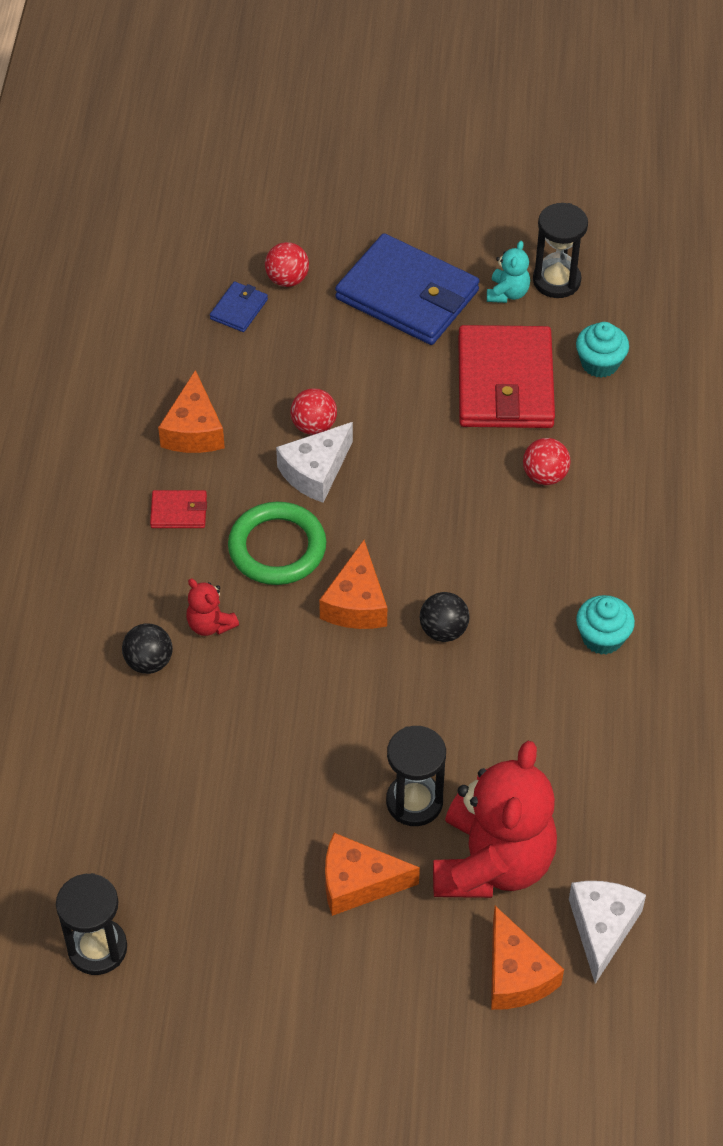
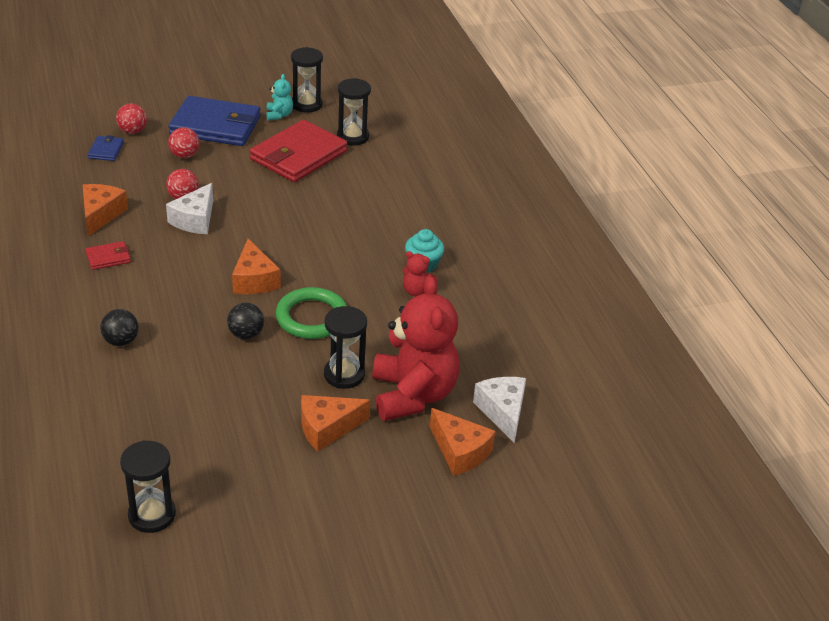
camera: 25 degrees left, 15 degrees down
(194, 430) = (101, 214): orange cheese -> orange cheese turned 150 degrees counterclockwise
(210, 624) = (157, 312): red teddy bear -> red teddy bear (416, 291)
(277, 548) = (186, 263): green ring -> green ring (312, 317)
(443, 630) = (319, 282): black ball -> black ball (246, 334)
(505, 382) = (298, 155): red wallet -> red wallet turned 60 degrees clockwise
(545, 475) = (346, 194): red ball -> red ball (184, 155)
(600, 363) = (352, 137): turquoise cupcake -> black hourglass

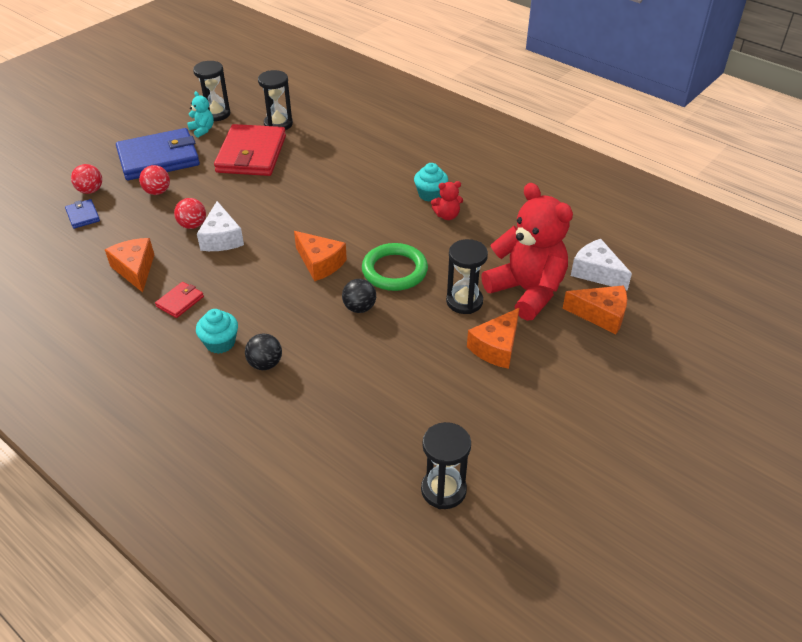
camera: 30 degrees left, 5 degrees up
(104, 306) = (220, 343): none -> turquoise cupcake

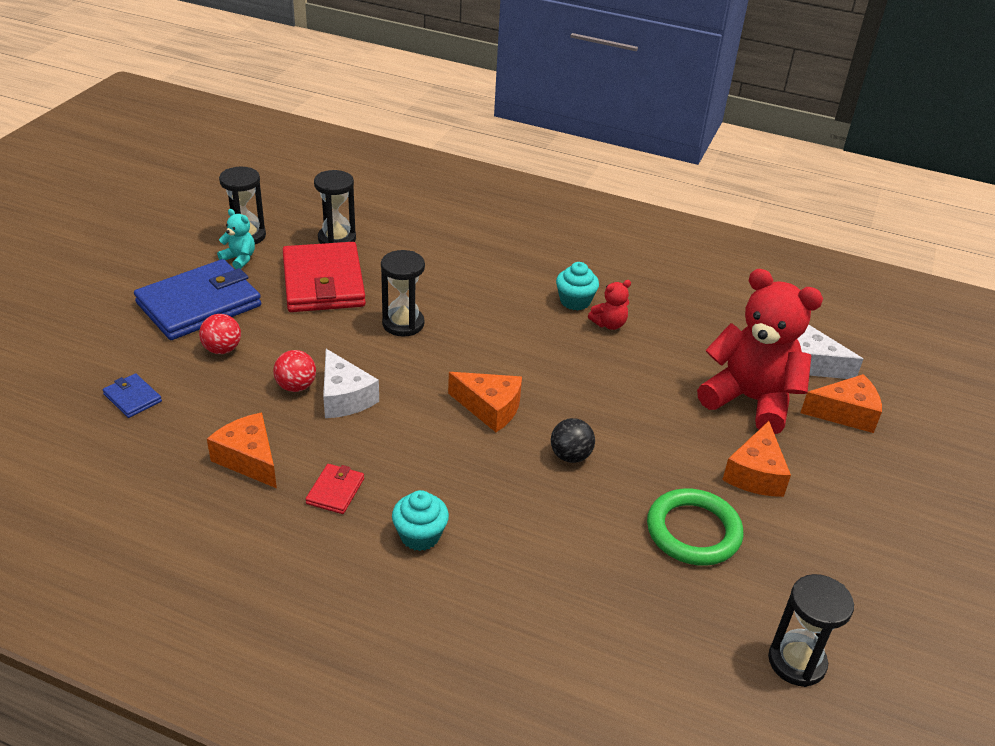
camera: 20 degrees left, 5 degrees down
(90, 190) = (125, 362): red ball -> none
(265, 364) = (494, 551): black ball -> none
(394, 270) = (586, 402): green ring -> green ring (693, 531)
(464, 301) = (688, 425): black hourglass -> black hourglass (403, 324)

